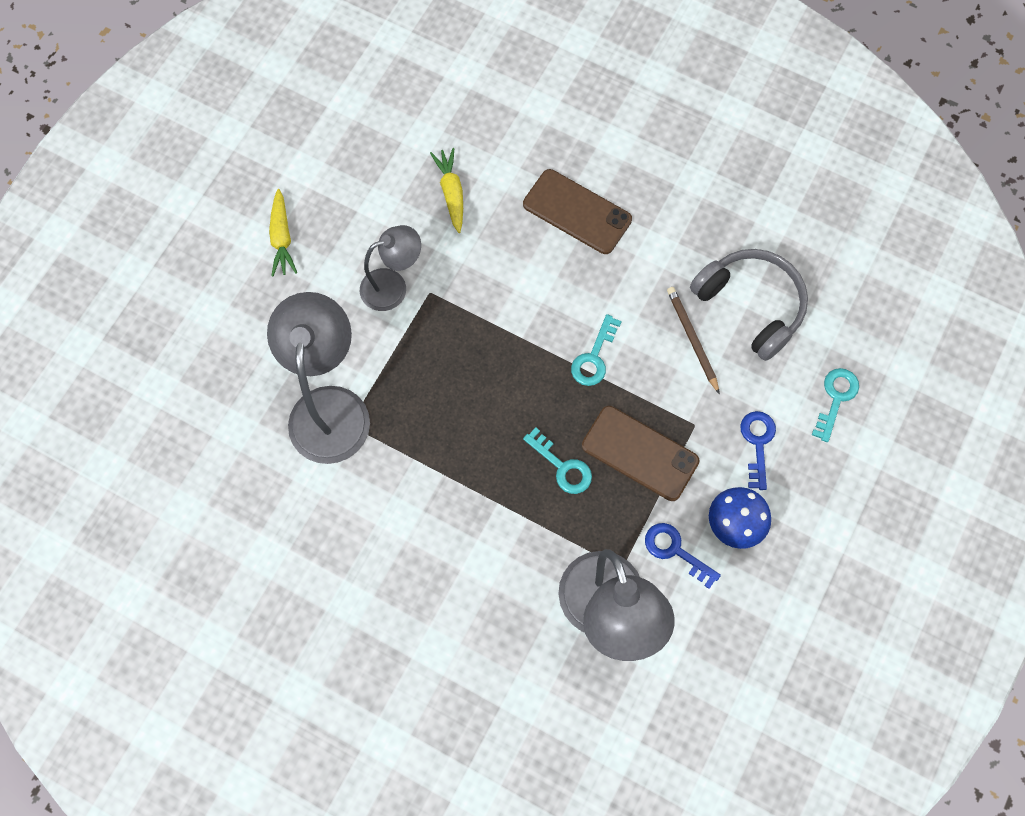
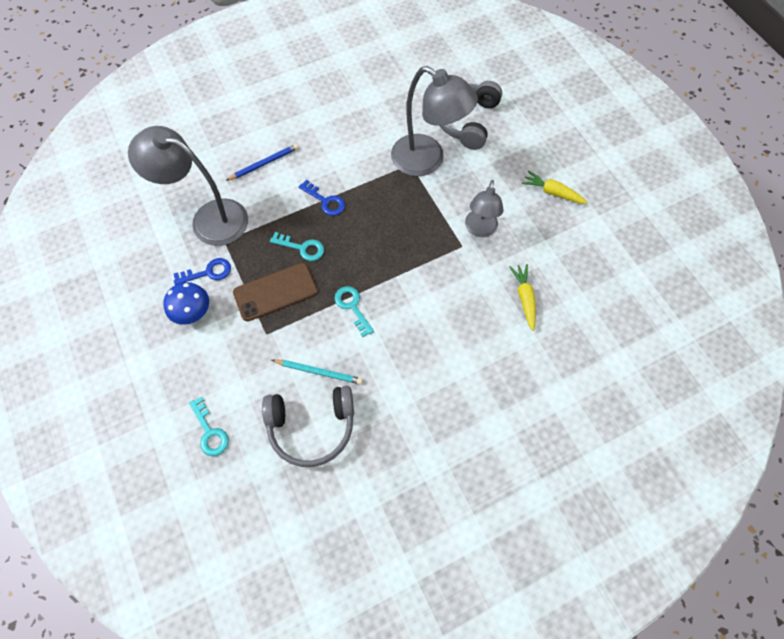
camera: 125 degrees right, 5 degrees down
(228, 400) = (466, 120): none -> grey headphones
(451, 193) = (524, 298): yellow carrot -> yellow carrot turned 120 degrees counterclockwise
(476, 610) = (264, 163): none -> blue pencil
(562, 466) = (302, 248): turquoise key -> turquoise key turned 150 degrees counterclockwise
(577, 212) = (459, 364): brown phone -> none
(692, 339) = (319, 372): brown pencil -> turquoise pencil
(757, 443) = (225, 361): blue key -> blue key (325, 201)

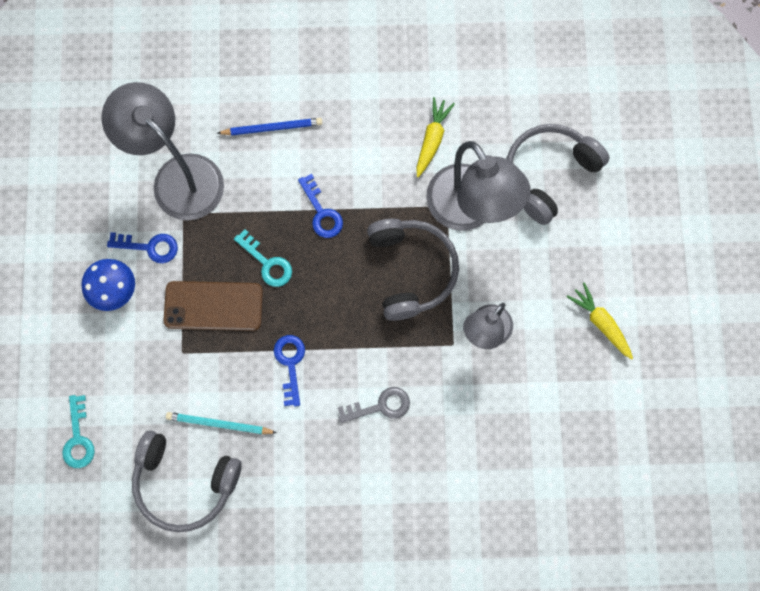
camera: 25 degrees right, 10 degrees up
(319, 372) = (219, 424): turquoise pencil -> turquoise pencil turned 150 degrees clockwise
(352, 307) = (290, 364): turquoise key -> blue key
(407, 211) = (411, 270): none -> grey headphones
(433, 307) = (380, 406): none -> grey key
(524, 298) = (490, 443): yellow carrot -> yellow carrot (432, 139)

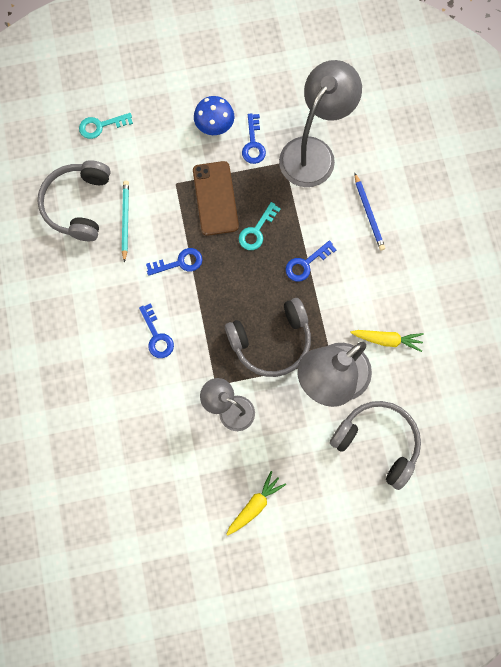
camera: 80 degrees right, 0 degrees up
(380, 406) = (157, 336): grey key -> blue key

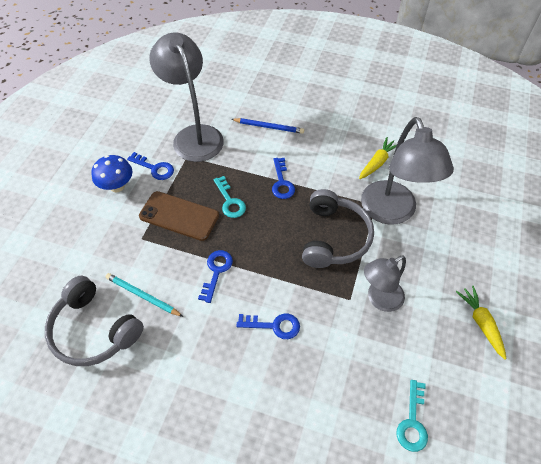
camera: 60 degrees left, 20 degrees down
(101, 126) = (36, 270): turquoise key -> turquoise key (412, 422)
(377, 442) = (460, 207): grey headphones -> none

